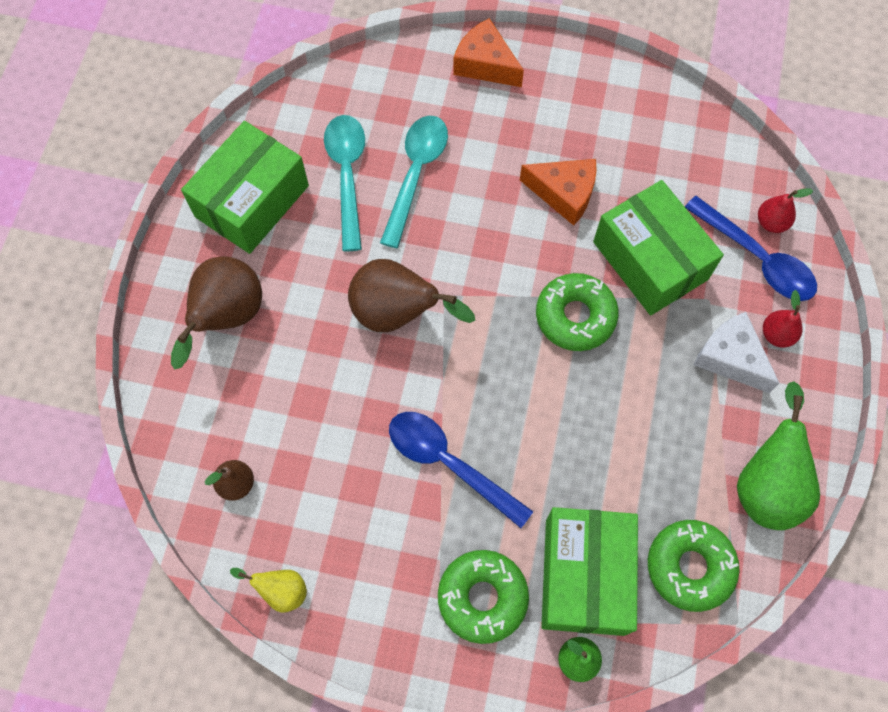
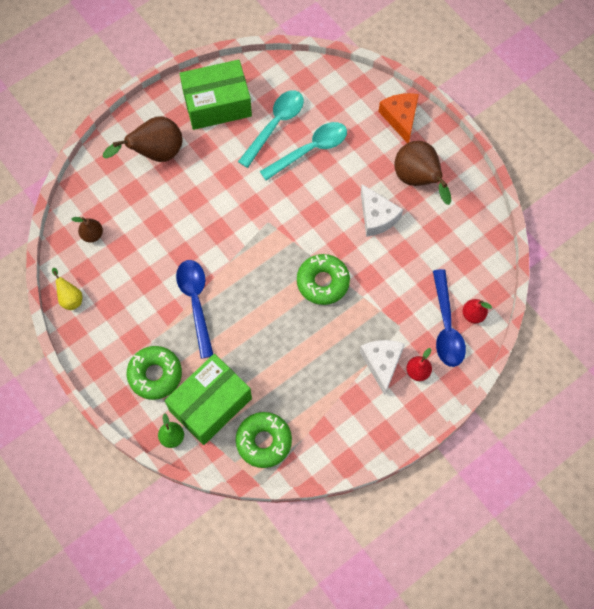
camera: 40 degrees right, 0 degrees up
(397, 314) = (237, 213): brown pear -> brown pear (418, 180)
(564, 194) = (376, 217): orange cheese -> white cheese
(650, 260) = (388, 284): green box -> none
(766, 484) = (339, 436): green pear -> none

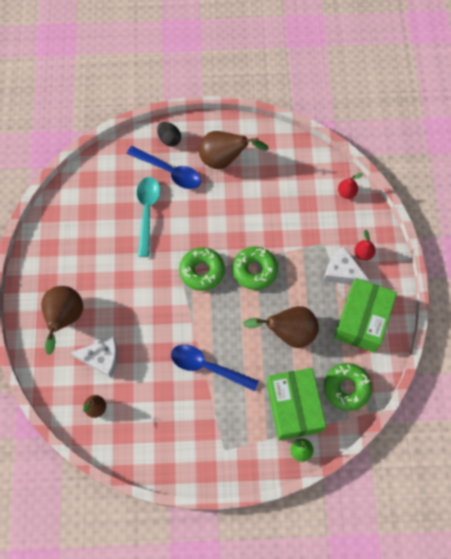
camera: 55 degrees left, 0 degrees up
(70, 298) = (136, 457): yellow pear -> none
(155, 375) = (244, 432): green donut -> green donut (202, 271)
(217, 104) = (59, 249): green box -> green box (362, 320)
(275, 125) = (109, 222): turquoise spoon -> none
(281, 353) = (288, 333): none -> brown pear
(376, 217) = (231, 203): white cheese -> white cheese (101, 359)
(400, 118) = (169, 139): orange cheese -> black egg
(446, 326) = (343, 214): blue spoon -> blue spoon (169, 171)

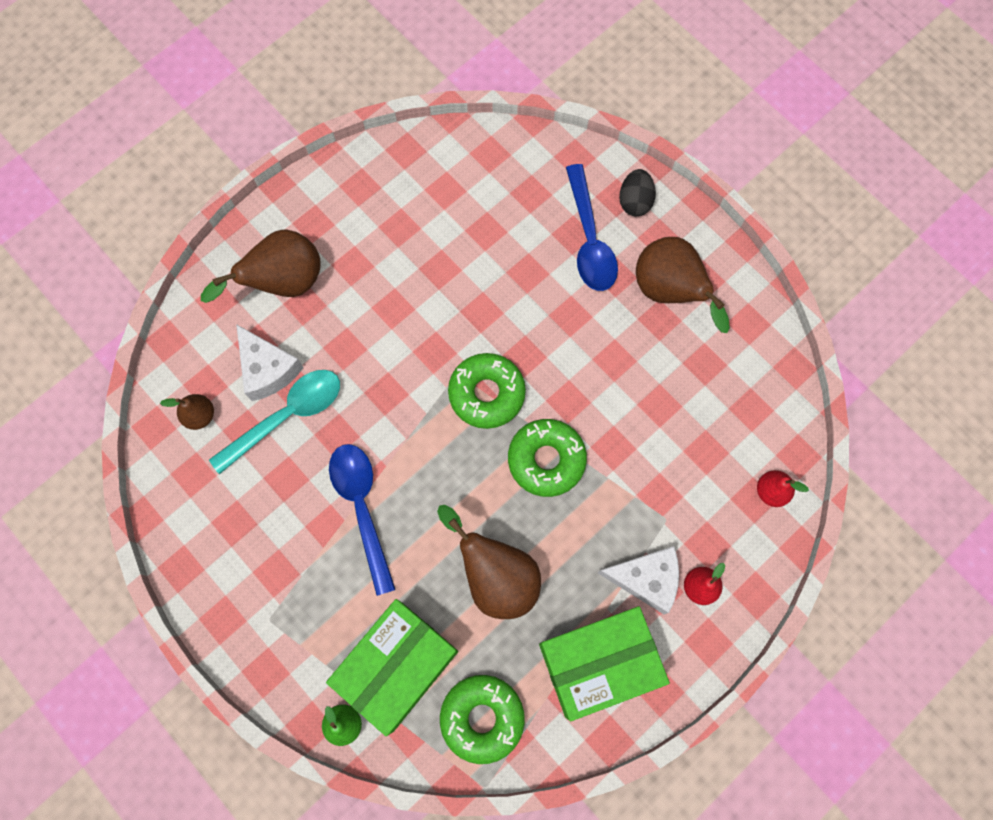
camera: 50 degrees right, 5 degrees up
(147, 212) = (508, 260): turquoise spoon -> turquoise spoon (287, 416)
(342, 272) = (646, 579): white cheese -> white cheese turned 105 degrees clockwise

